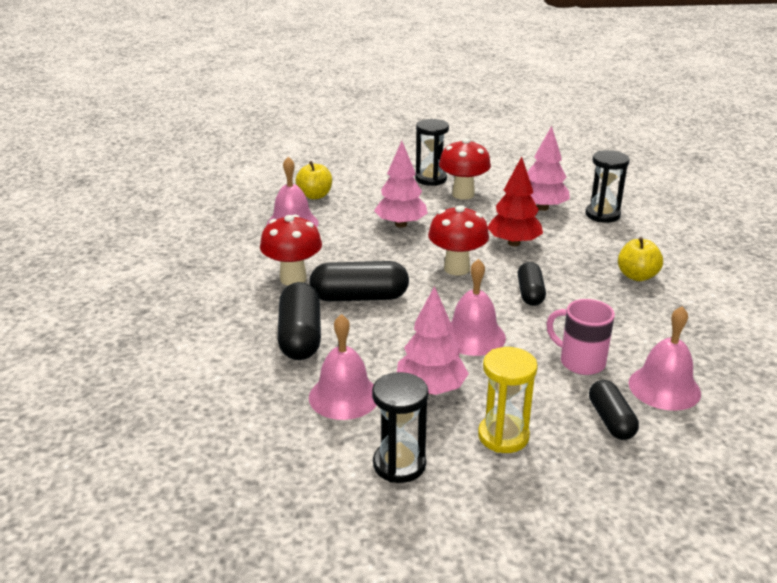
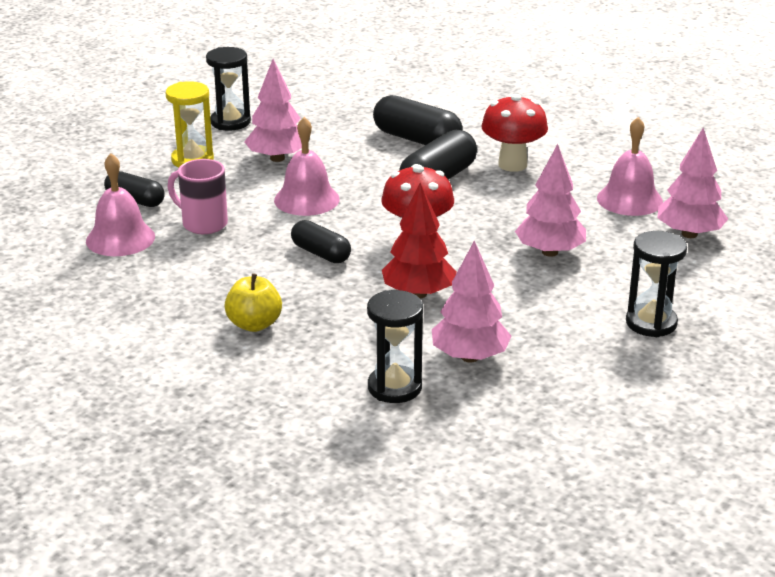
camera: 130 degrees right, 0 degrees up
(315, 196) = (689, 234): yellow apple -> pink tree
(344, 396) = (321, 130): pink bell -> none
(463, 194) = (577, 323): red mushroom -> none
(580, 362) = (203, 224): pink mug -> pink mug turned 135 degrees counterclockwise

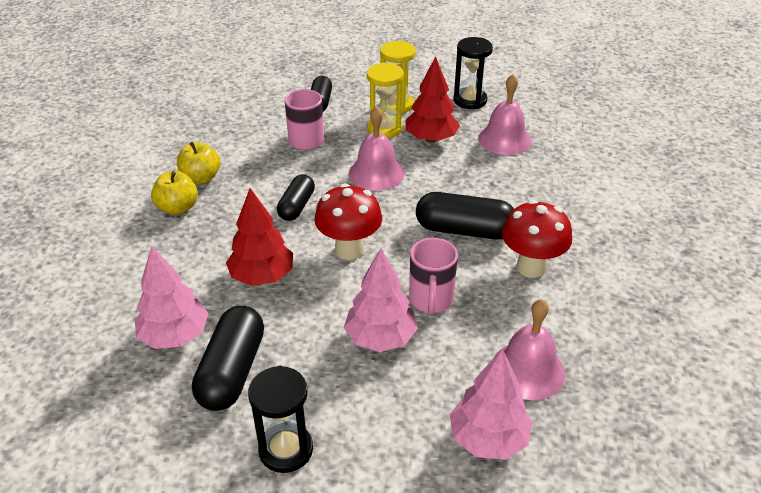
camera: 65 degrees right, 10 degrees up
(120, 238) = (264, 115): pink bell -> pink bell (504, 139)
(210, 301) = (201, 178): none -> yellow apple
(231, 177) = (384, 128): none -> yellow hourglass
(277, 158) = (431, 139): pink tree -> red tree
(394, 387) = (114, 305): black hourglass -> none
(417, 139) = (527, 197): black capsule -> black capsule (232, 371)
(519, 218) = (431, 300): none -> pink mug

